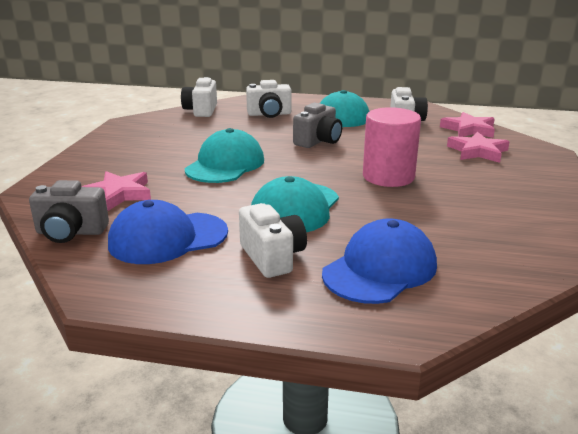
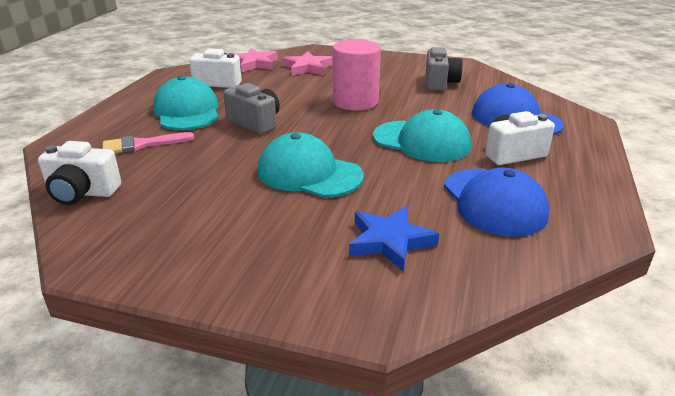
camera: 85 degrees left, 5 degrees up
(71, 232) = (497, 265): grey camera -> grey camera (440, 83)
(119, 194) = (389, 241): pink star -> blue star
(269, 114) = (141, 145): white camera -> pink brush

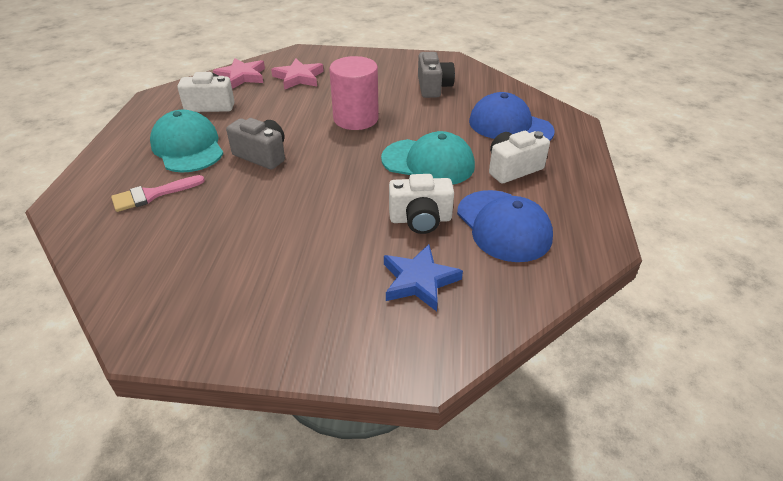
camera: 10 degrees left, 10 degrees up
(82, 193) = (110, 261): white camera -> white camera (420, 219)
(309, 173) = (329, 212): turquoise cap -> none

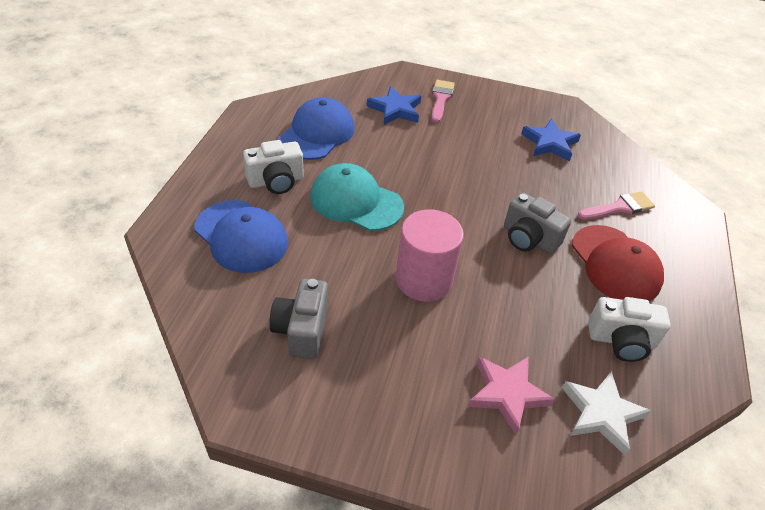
camera: 175 degrees left, 5 degrees up
(188, 147) = (615, 264): turquoise cap -> red cap
(201, 263) = (550, 143): none -> blue star
(242, 76) = (601, 414): pink star -> white star
(354, 315) = (441, 99): none -> pink brush
(420, 219) = (381, 148): white camera -> none
(503, 226) = (317, 133): blue cap -> blue cap turned 45 degrees clockwise

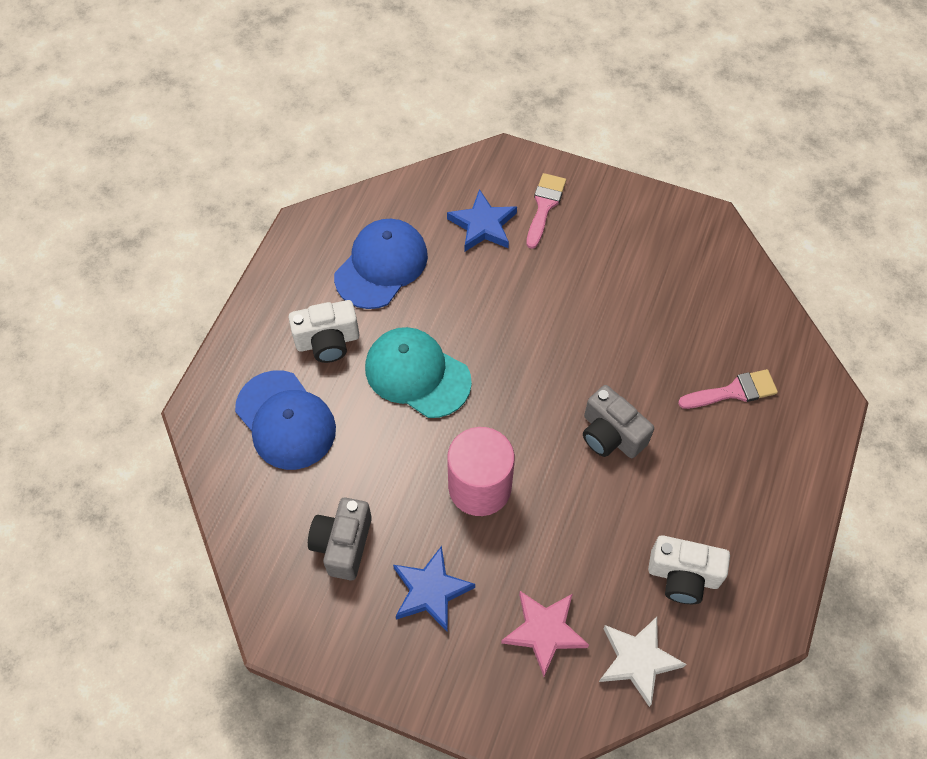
camera: 10 degrees right, 15 degrees up
(550, 143) = (671, 285): blue star -> blue star (431, 591)
(615, 264) = (705, 475): red cap -> none

